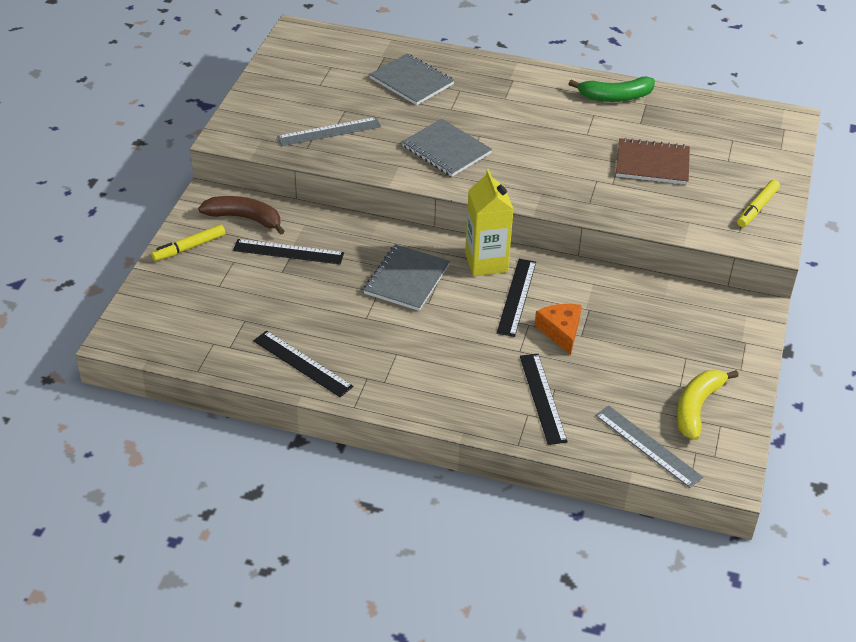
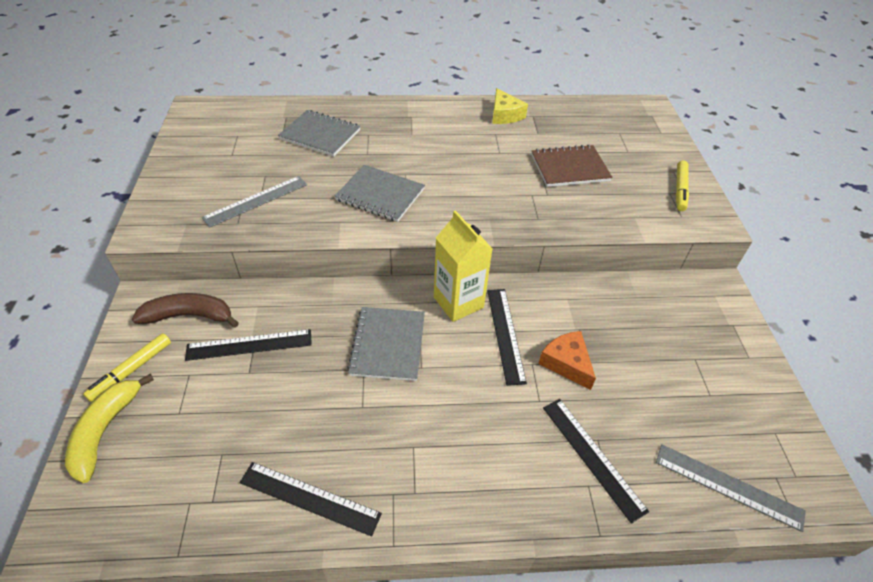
camera: 20 degrees left, 5 degrees up
(615, 97) = (505, 115): green banana -> yellow cheese
(697, 407) = (741, 417): yellow banana -> yellow banana (105, 430)

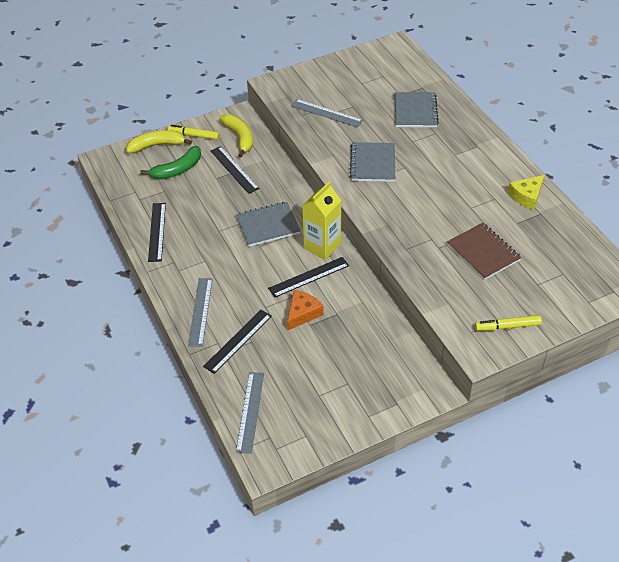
camera: 70 degrees right, 0 degrees up
(189, 316) = (240, 137): brown banana -> yellow banana
(189, 419) = (177, 170): none -> green banana
(517, 489) = (200, 311): none -> grey ruler

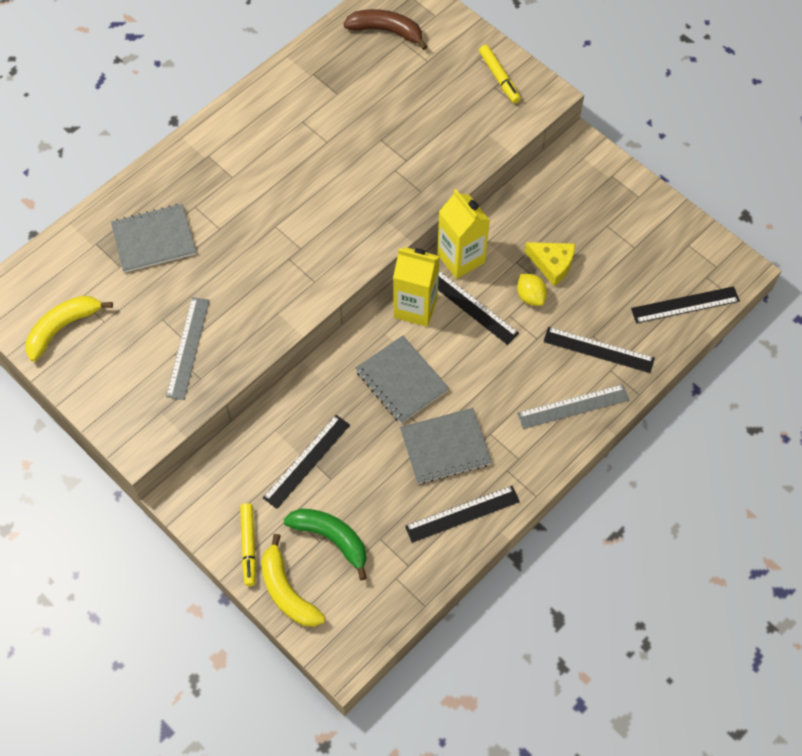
camera: 110 degrees left, 15 degrees up
(240, 137) = (235, 478): yellow banana -> yellow banana (63, 328)
(250, 411) = (685, 305): grey ruler -> black ruler
(302, 313) = (530, 296): orange cheese -> yellow lemon
(353, 281) = (461, 258): none -> yellow carton
(372, 163) = (279, 263): grey notebook -> grey notebook (445, 447)
(483, 252) = (398, 116): brown notebook -> none
(527, 196) = (288, 91): yellow cheese -> yellow cheese (552, 264)
(576, 266) = (386, 31): none -> brown banana

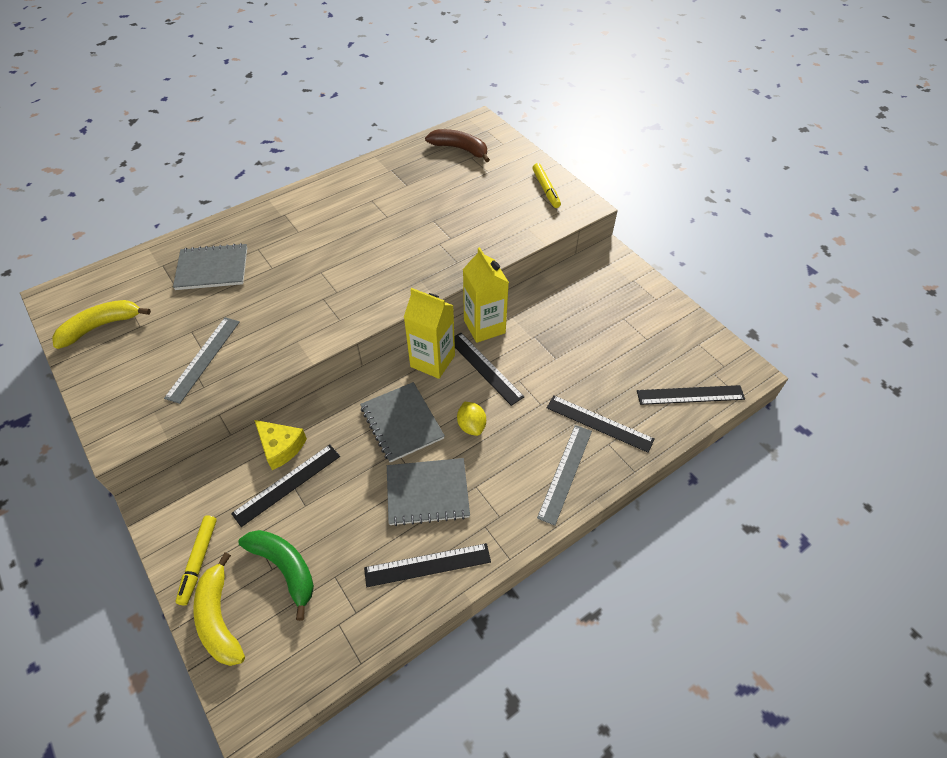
camera: 10 degrees right, 10 degrees down
(530, 296) = (542, 367): yellow lemon -> yellow lemon (471, 426)
(552, 264) = (567, 342): yellow cheese -> yellow cheese (280, 447)
(573, 406) = (565, 473): grey ruler -> grey ruler turned 60 degrees counterclockwise

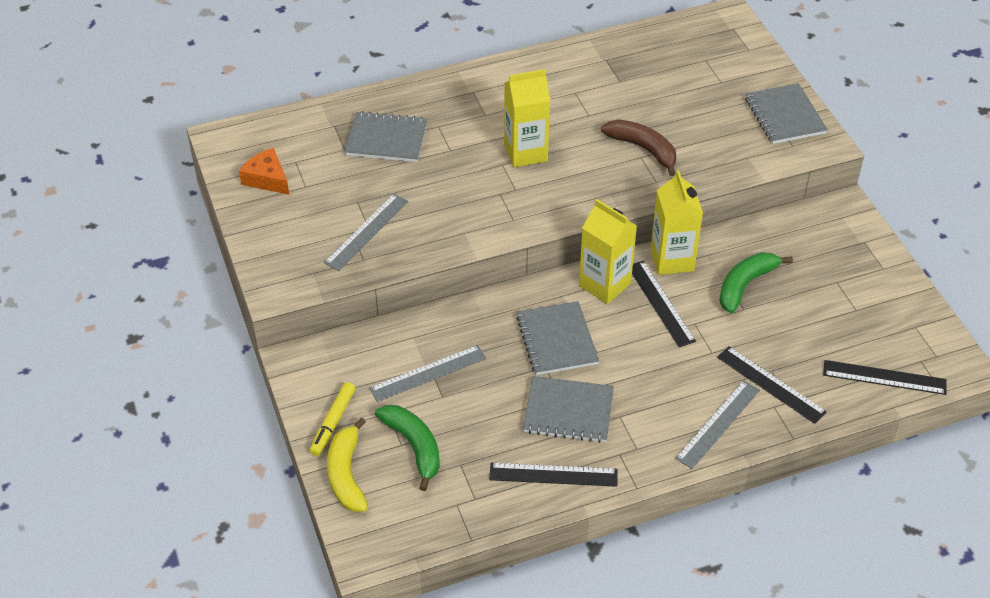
camera: 15 degrees right, 5 degrees down
(101, 326) = (267, 179): yellow banana -> orange cheese
(280, 447) = (427, 337): yellow cheese -> none
(287, 484) = (428, 373): black ruler -> grey ruler
(339, 258) = (525, 152): none -> yellow carton
(460, 149) = (694, 47): brown banana -> brown banana (643, 149)
(471, 426) = (630, 358): yellow lemon -> none
(546, 189) = (784, 116): yellow marker -> grey notebook
(551, 336) = (745, 285): none -> green banana

